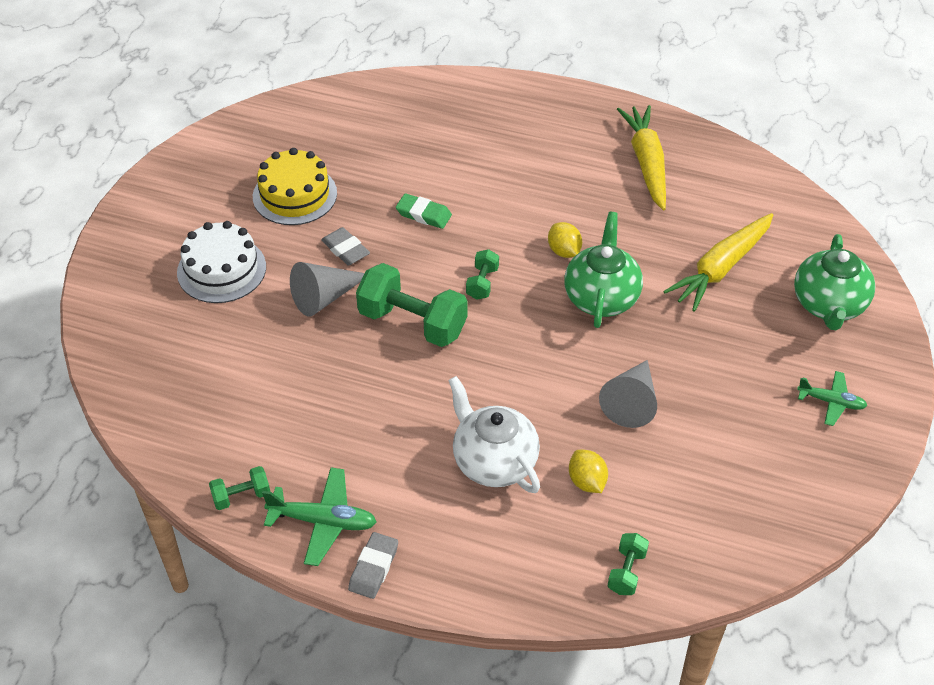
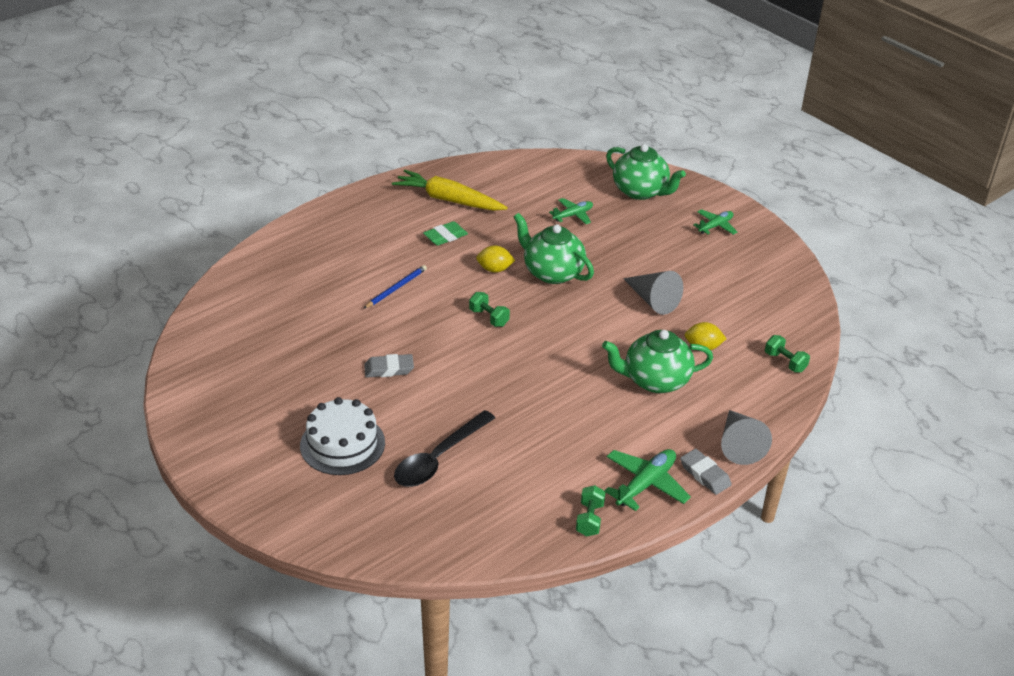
camera: 60 degrees left, 10 degrees down
(249, 344) = (439, 458): none -> black spoon
(295, 195) = (300, 372): yellow cake -> none
(325, 297) = (428, 399): grey cone -> grey cone (739, 444)
(412, 322) = (495, 365): green dumbbell -> none
(423, 214) = (392, 316): green eraser -> green eraser (445, 236)
(468, 196) = (396, 288): none -> blue pencil
(493, 461) = (655, 380): white teapot -> green teapot
(720, 269) = (573, 215): yellow carrot -> green plane

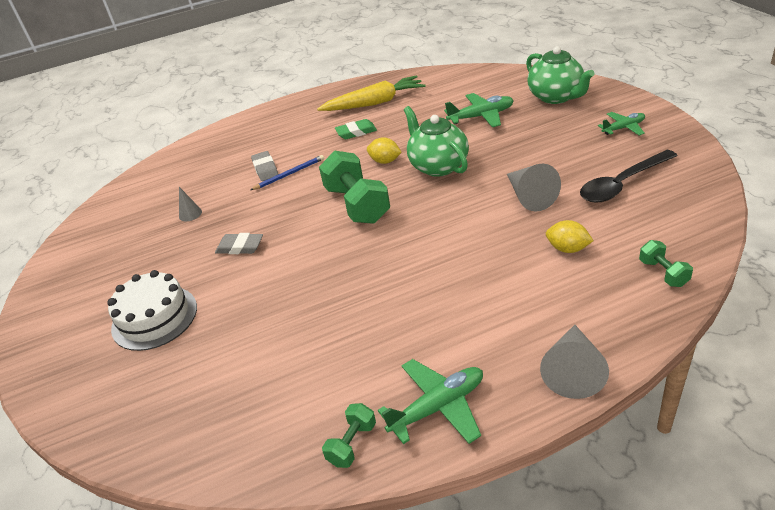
camera: 25 degrees right, 0 degrees up
(308, 338) = (190, 214): none -> grey cone
(439, 458) = (232, 344): black spoon -> black spoon (622, 184)
(448, 200) = (375, 103): yellow carrot -> yellow carrot turned 120 degrees clockwise
(489, 317) = (357, 204): green dumbbell -> green dumbbell, size x2.04
(573, 215) = (481, 116): green plane -> green plane, size x1.52
(655, 380) = (499, 281): green teapot -> none
(705, 474) = (516, 405): grey eraser -> grey eraser (265, 169)

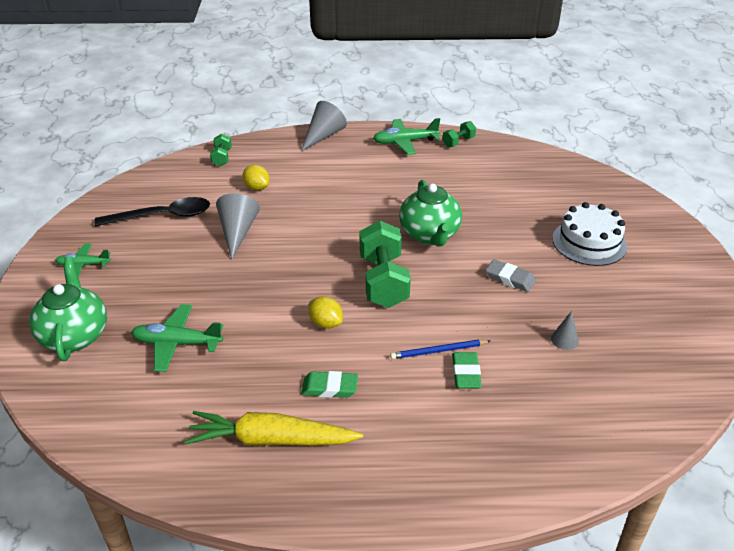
camera: 165 degrees left, 0 degrees up
(265, 169) = (466, 373): grey eraser -> green eraser
(438, 166) = (280, 294): green teapot -> green teapot (430, 235)

